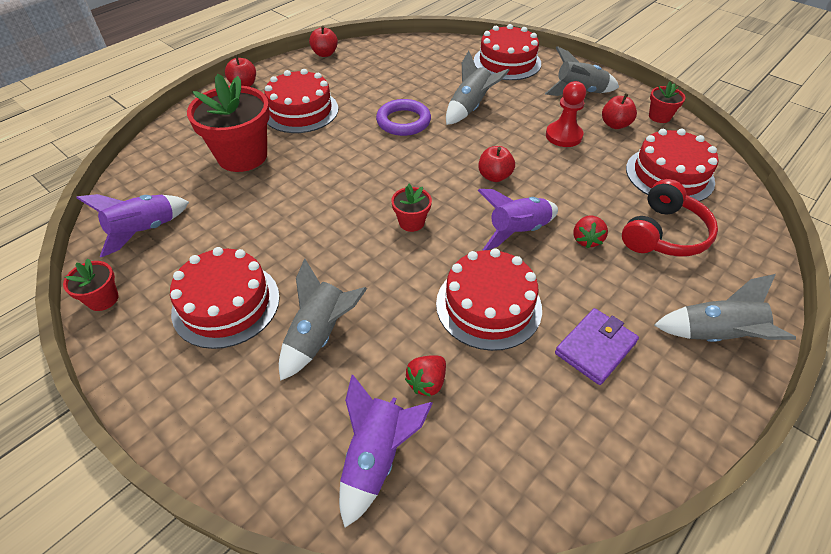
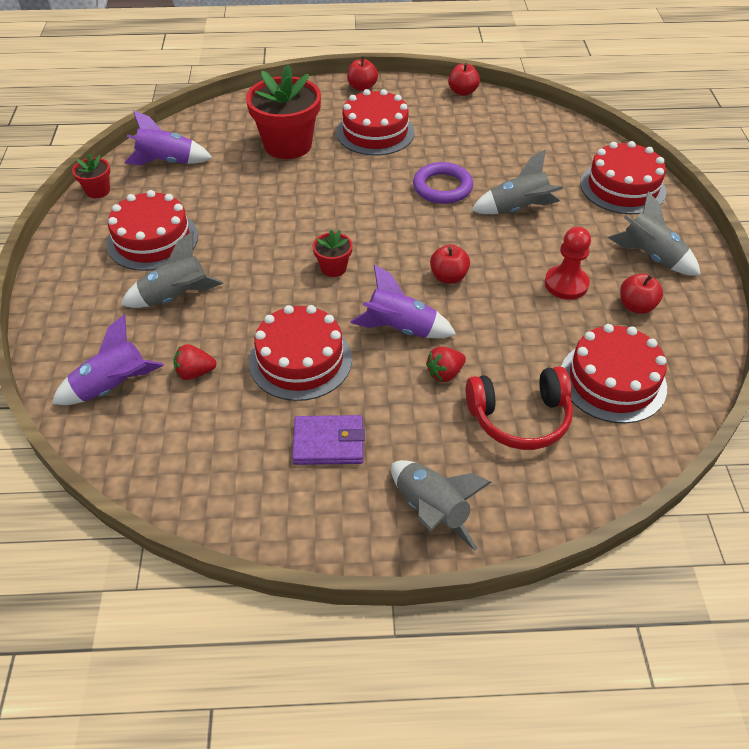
camera: 45 degrees right, 0 degrees up
(659, 117) = (699, 328): red flower pot -> none

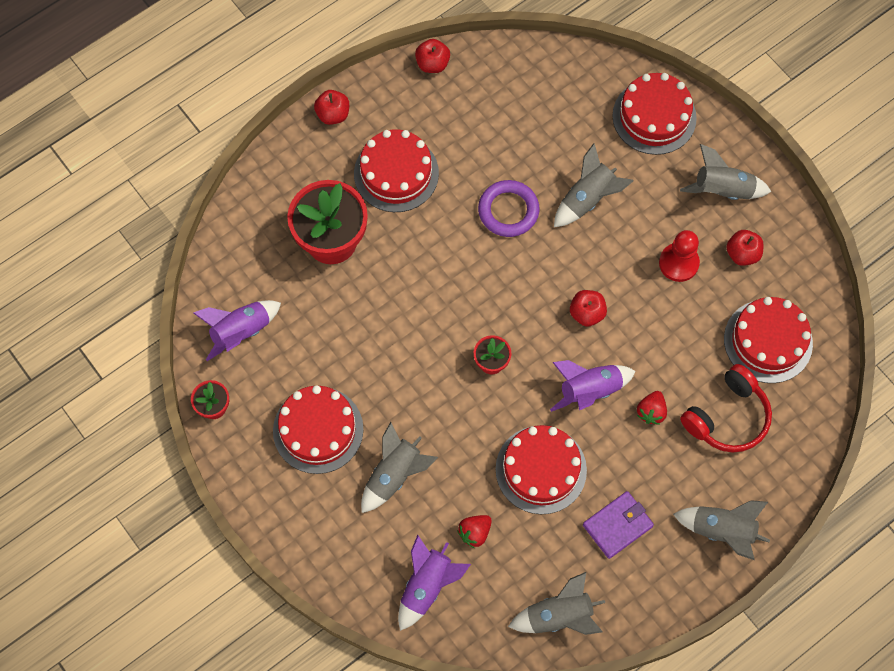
camera: 35 degrees left, 20 degrees up
(199, 483) = (559, 616): none -> grey rocket

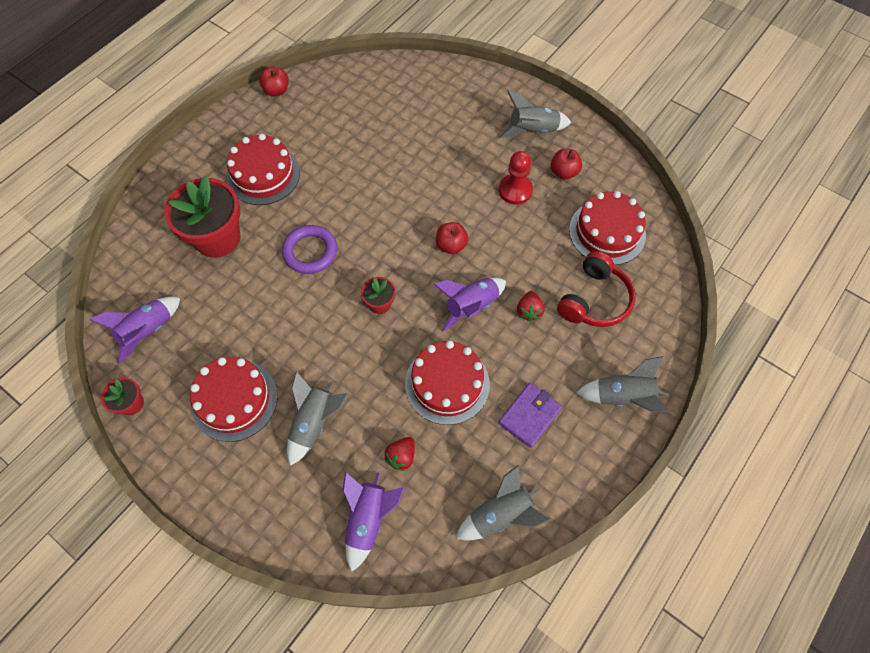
camera: 15 degrees left, 5 degrees down
(333, 114) = (201, 143): red apple -> none
(508, 211) = (364, 182): purple ring -> purple ring (310, 252)
(588, 199) = (427, 159): grey rocket -> none
(654, 117) = (463, 91): red cake -> none

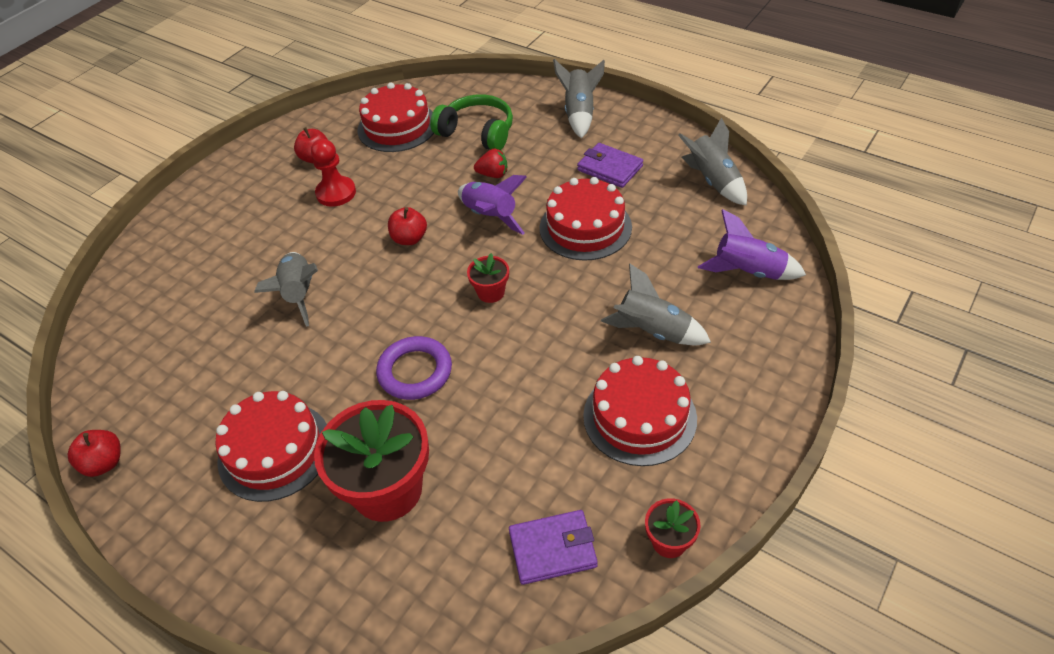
camera: 90 degrees left, 15 degrees down
(148, 331) = (552, 549): purple rocket -> purple wallet
(401, 456) = (674, 254): red strawberry -> none
(533, 130) = (250, 184): grey rocket -> grey rocket (299, 294)
(594, 299) = (477, 132): red headphones -> green headphones

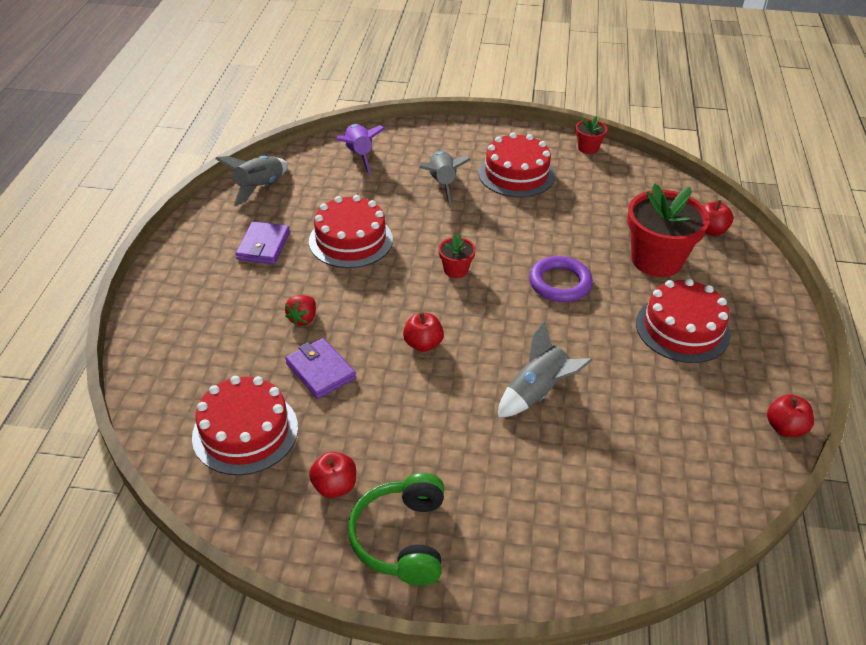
camera: 120 degrees left, 5 degrees down
(336, 193) = (387, 434): red pawn -> none
(397, 597) = (711, 230): none -> red apple
(477, 132) = (235, 355): green headphones -> green headphones (401, 538)
(490, 216) = (365, 300): purple rocket -> none
(493, 174) = (303, 318): red strawberry -> red strawberry turned 135 degrees counterclockwise
(552, 549) = (629, 184): purple wallet -> purple wallet (320, 371)
(579, 113) = (178, 287): grey rocket -> none

